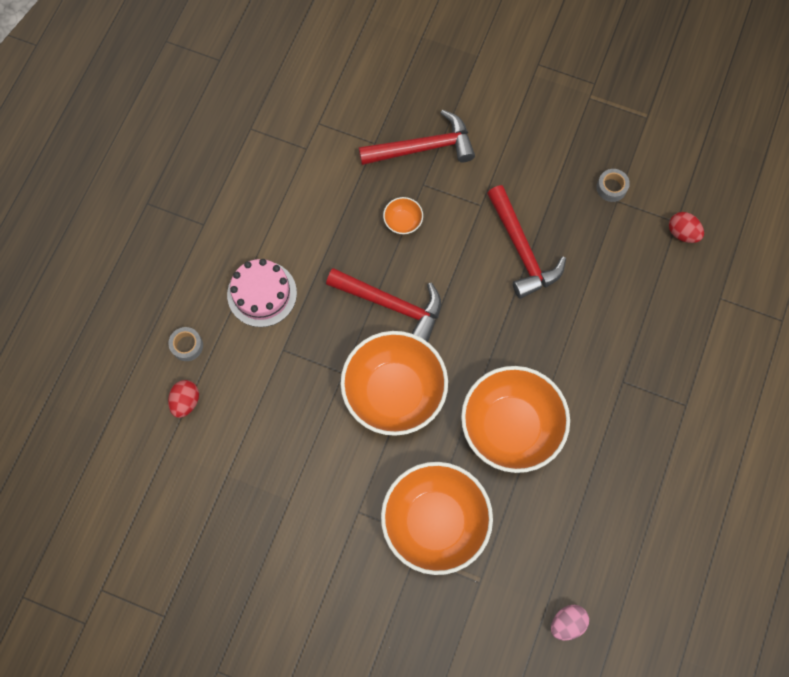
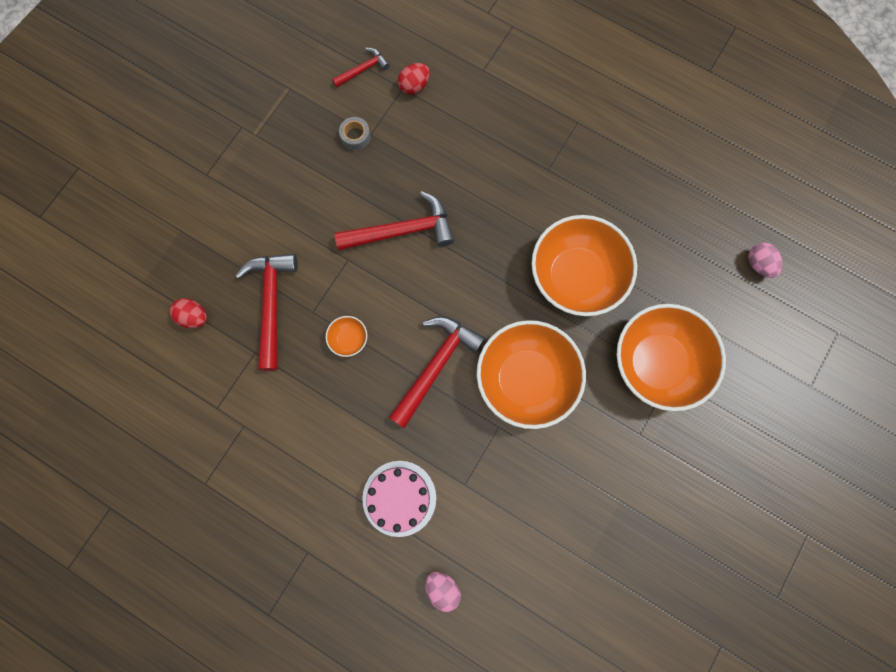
camera: 80 degrees left, 5 degrees up
(186, 401) = (503, 596): red egg -> red egg (194, 317)
(187, 346) = (442, 588): grey tape -> pink egg
(687, 180) = (363, 69): none -> red hammer

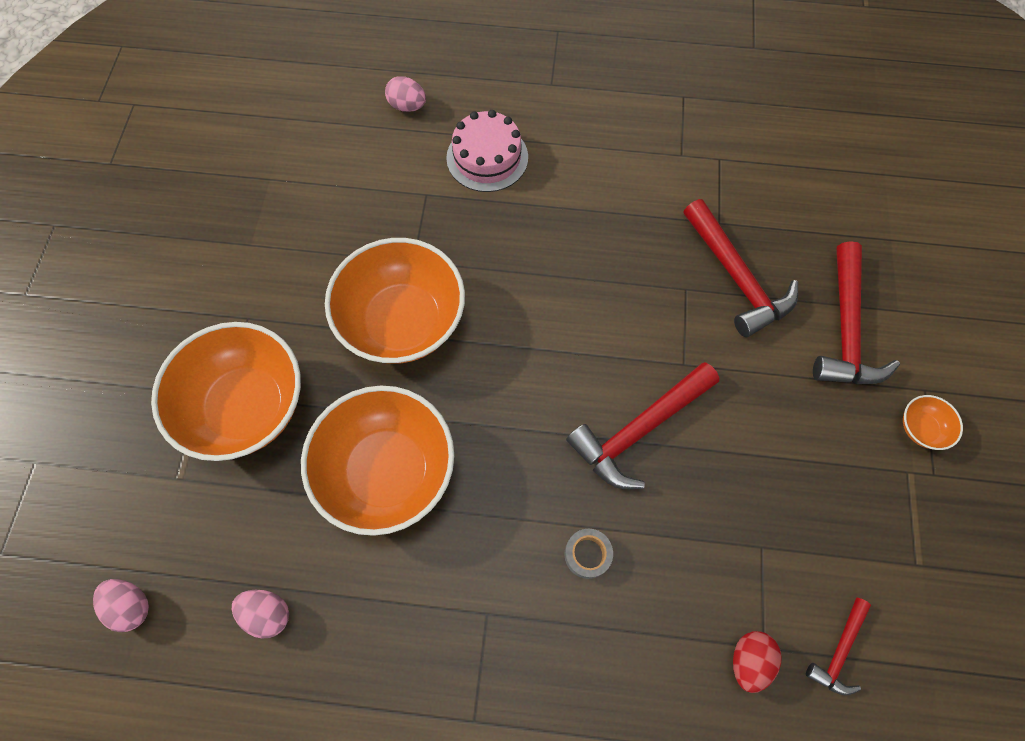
camera: 155 degrees right, 10 degrees down
(194, 317) = (808, 229): red egg -> none
(349, 339) = (627, 278): orange bowl -> orange bowl (921, 428)
(355, 136) = (779, 534): grey tape -> grey tape (587, 554)
(435, 365) = (514, 292): red hammer -> red hammer (846, 329)
(676, 224) = (267, 613): none -> pink egg

